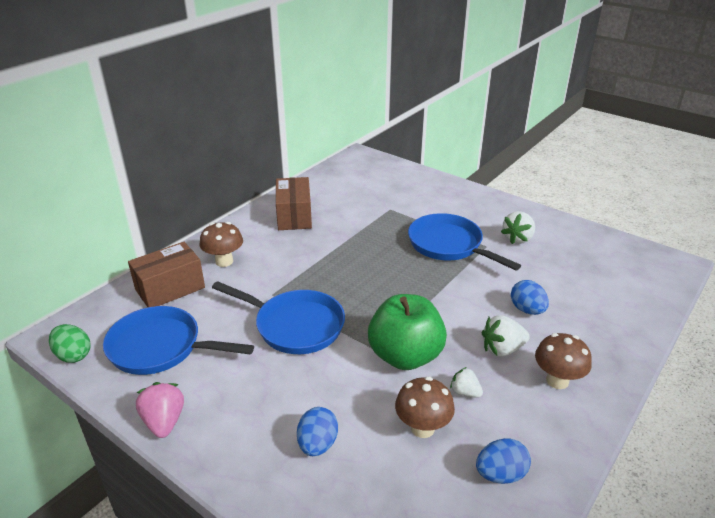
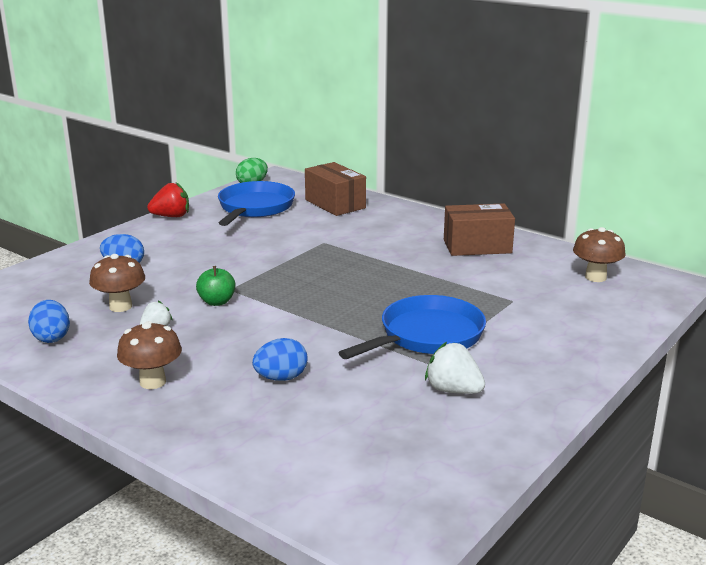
camera: 90 degrees right, 10 degrees down
(164, 422) = (171, 216): pink strawberry -> red strawberry
(224, 261) = (380, 220): brown mushroom -> brown mushroom (595, 277)
(295, 326) = (273, 253): blue pan -> none
(405, 356) = (217, 302): green apple -> green apple, size x0.49
(502, 349) = (213, 354): white strawberry -> none

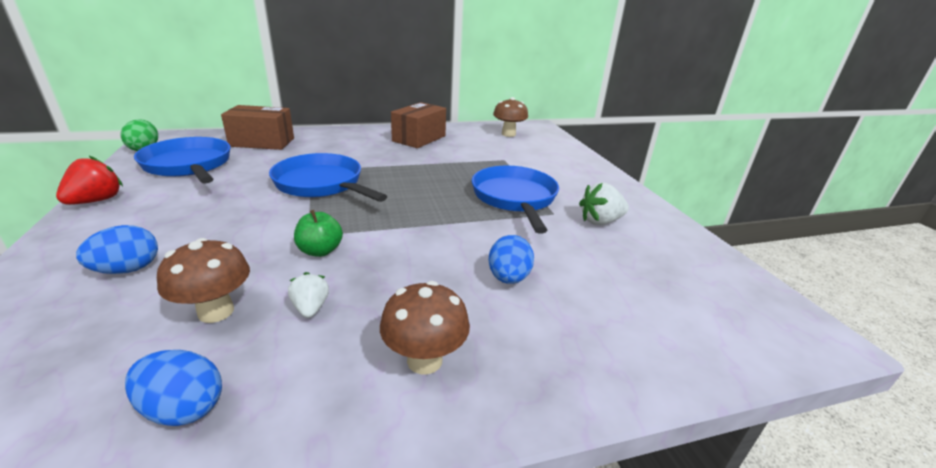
camera: 55 degrees left, 5 degrees up
(306, 257) = (322, 184): none -> blue pan

